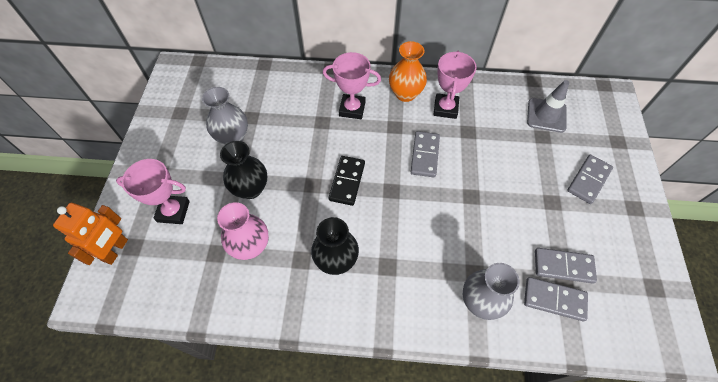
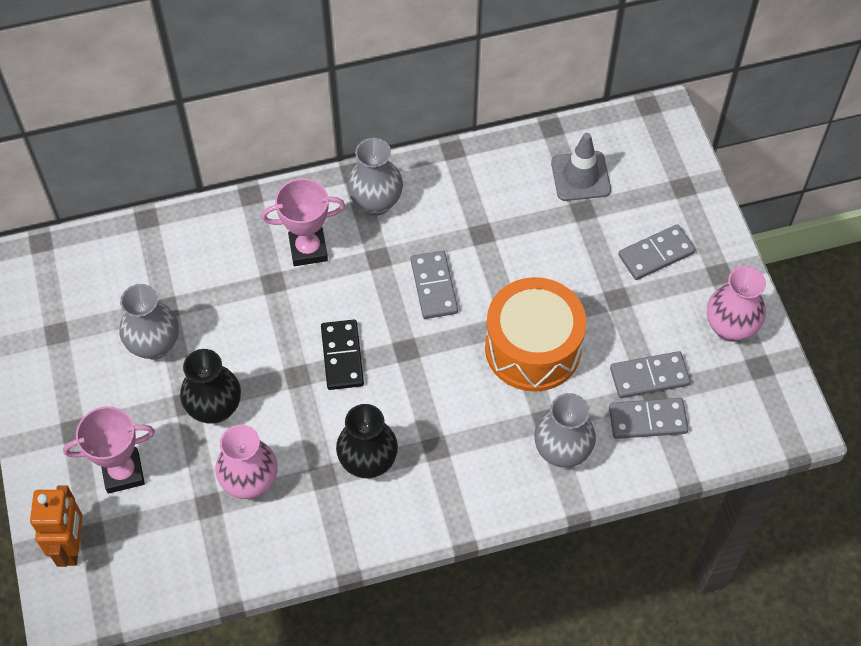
camera: 20 degrees left, 0 degrees up
(405, 94) = (376, 202): orange vase -> grey vase
(445, 108) = (440, 208): pink trophy -> none
(481, 217) = (533, 348): none -> orange drum
(588, 180) = (656, 254): grey domino -> grey domino turned 45 degrees clockwise
(635, 249) = (730, 327): none -> pink vase

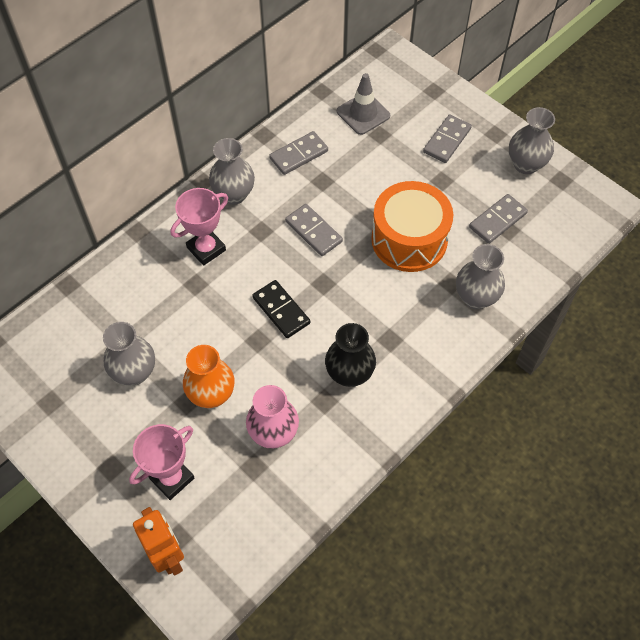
camera: 30 degrees left, 0 degrees up
(215, 408) = (211, 394): black vase -> orange vase
(647, 420) = (516, 249): grey domino -> grey domino (298, 155)
(730, 327) = (526, 164): pink vase -> grey vase

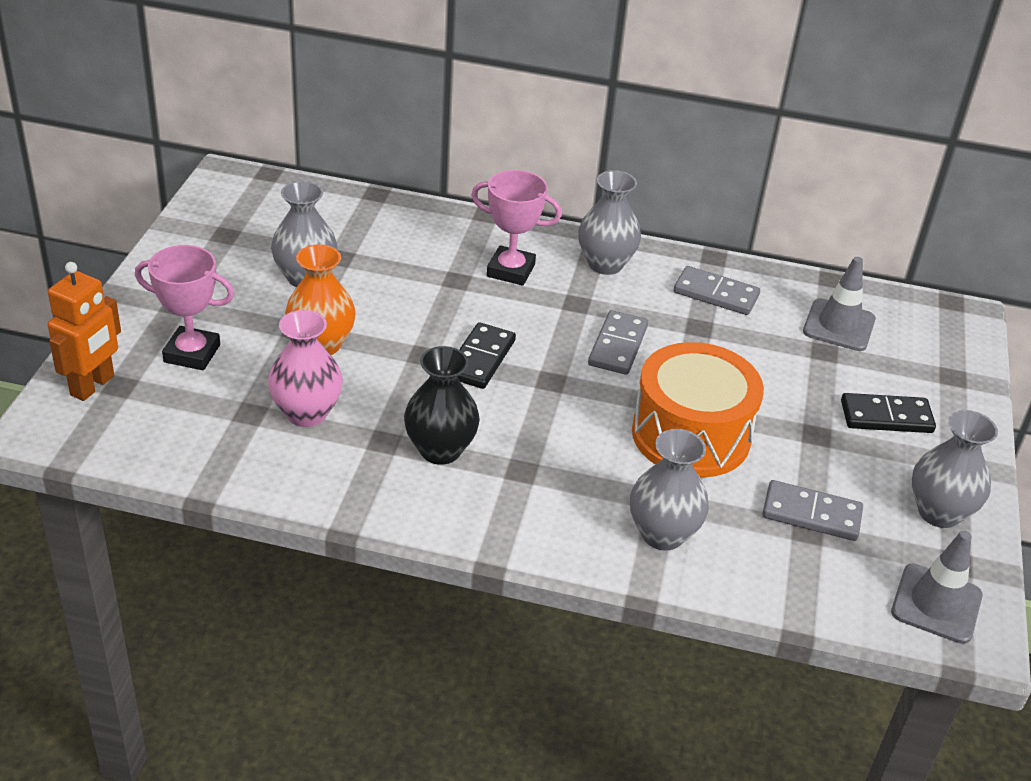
camera: 55 degrees right, 20 degrees down
(447, 140) = (886, 417): grey domino -> black domino
(583, 206) = (936, 604): none -> grey traffic cone

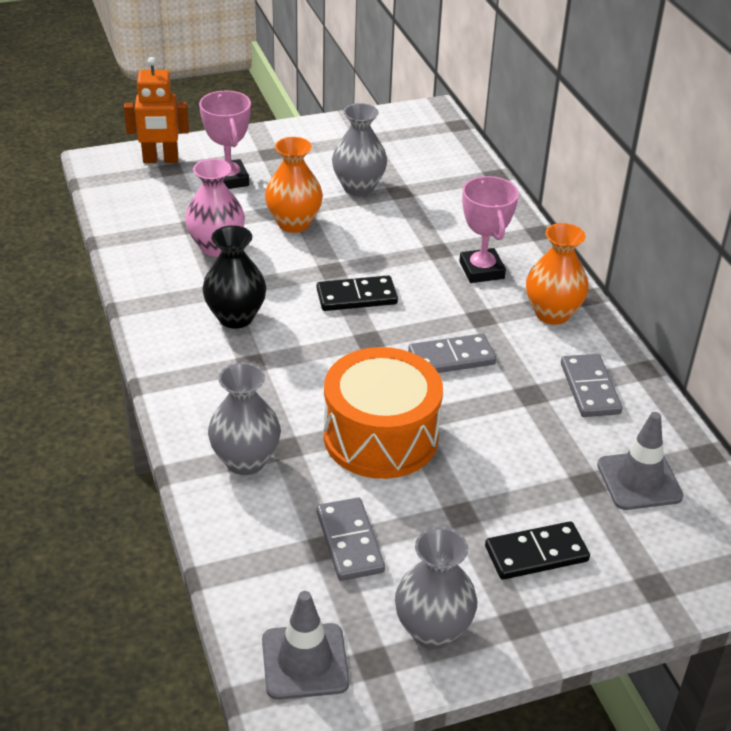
camera: 60 degrees right, 0 degrees up
(605, 264) = (552, 313): grey vase -> orange vase
(886, 417) = (536, 553): black domino -> black domino turned 75 degrees counterclockwise

